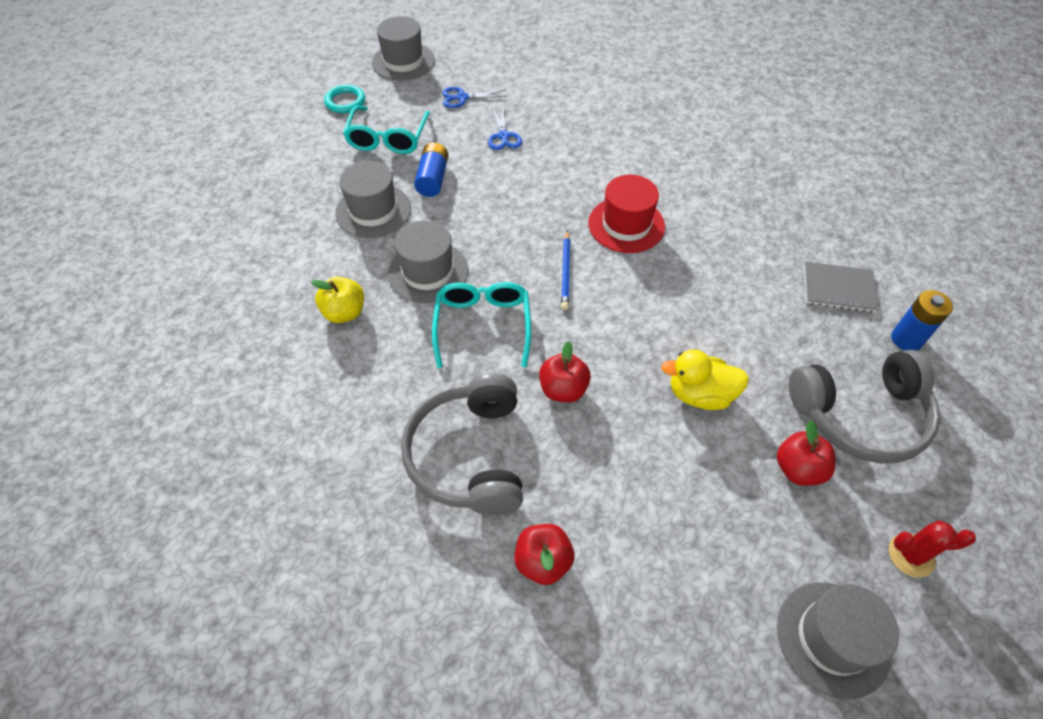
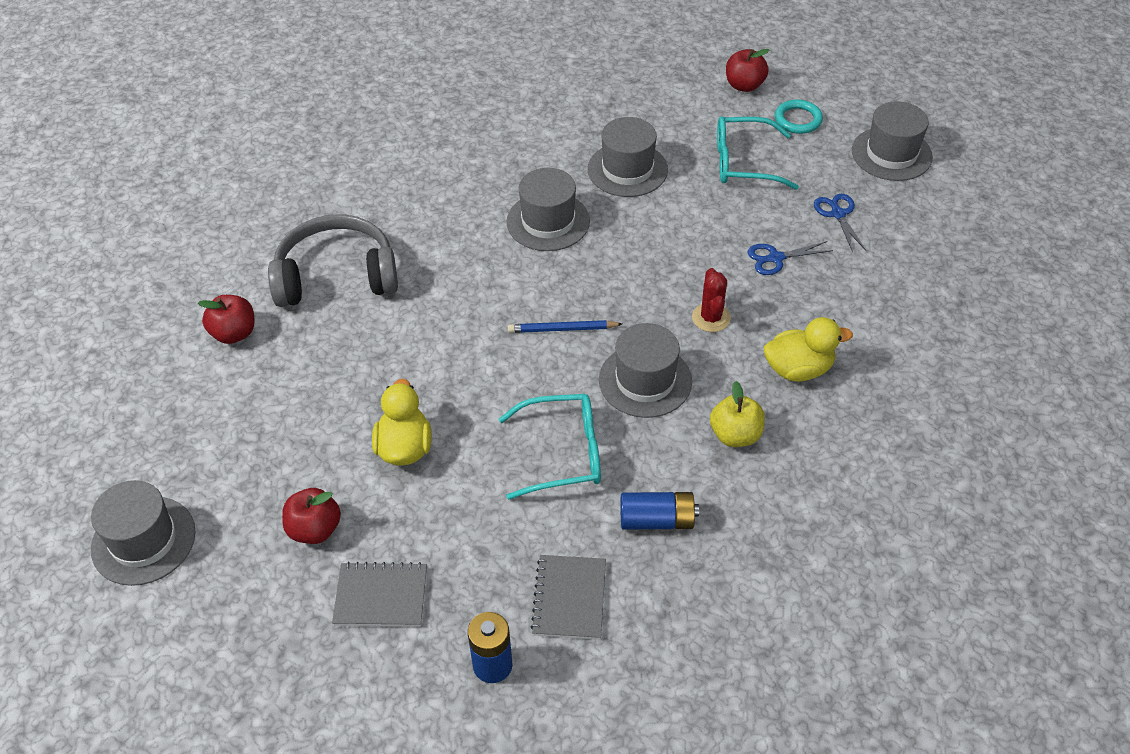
camera: 85 degrees right, 5 degrees down
(344, 312) = (490, 172): yellow apple -> yellow apple (735, 435)
(433, 179) = (686, 207): blue battery -> blue battery (657, 520)
(483, 325) = (482, 270): turquoise glasses -> turquoise glasses (563, 453)
(563, 389) = (408, 336): red apple -> red apple (744, 85)
(618, 141) = (798, 369): none -> yellow duck
(626, 225) = (645, 380): red hat -> grey hat
(860, 415) = (381, 596): grey headphones -> grey notebook
(911, 555) = (215, 619): red cactus -> red cactus (711, 318)

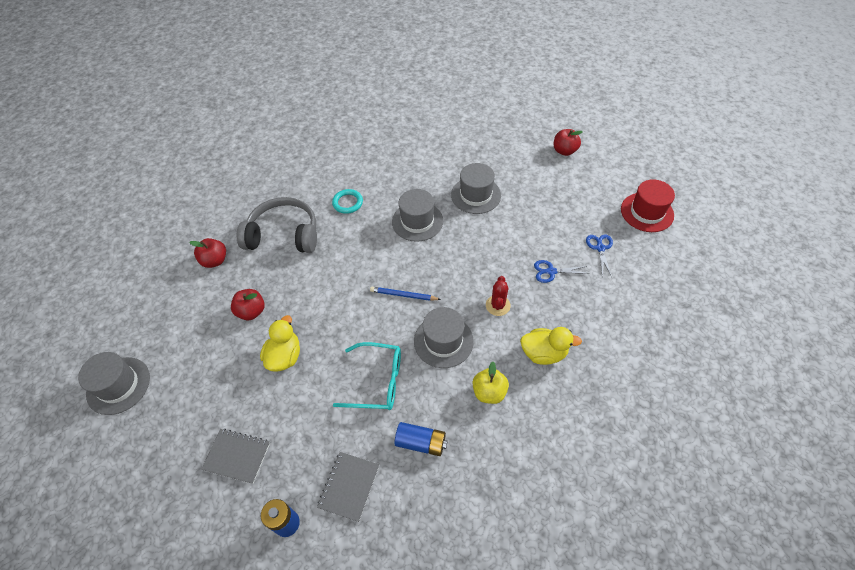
camera: 15 degrees right, 5 degrees up
(315, 529) = (215, 400): red apple -> red apple (251, 311)
(744, 162) = (549, 202): turquoise glasses -> none
(798, 120) = (592, 179): turquoise ring -> turquoise ring (348, 203)
(891, 154) = (647, 212): grey hat -> red hat

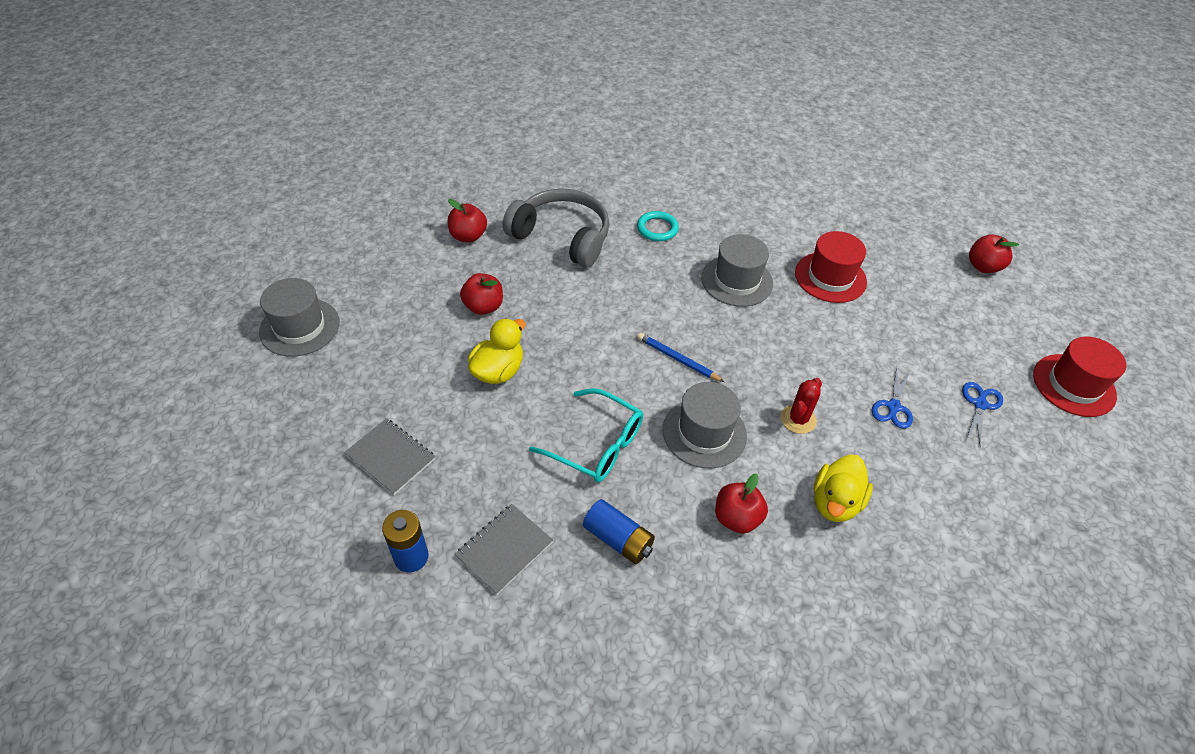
camera: 20 degrees right, 5 degrees down
(476, 195) = (830, 277): grey hat -> red hat
(489, 392) = (736, 518): yellow apple -> red apple
(543, 353) = (835, 502): yellow duck -> yellow duck turned 90 degrees clockwise
(551, 271) = (893, 407): blue scissors -> blue scissors turned 90 degrees counterclockwise

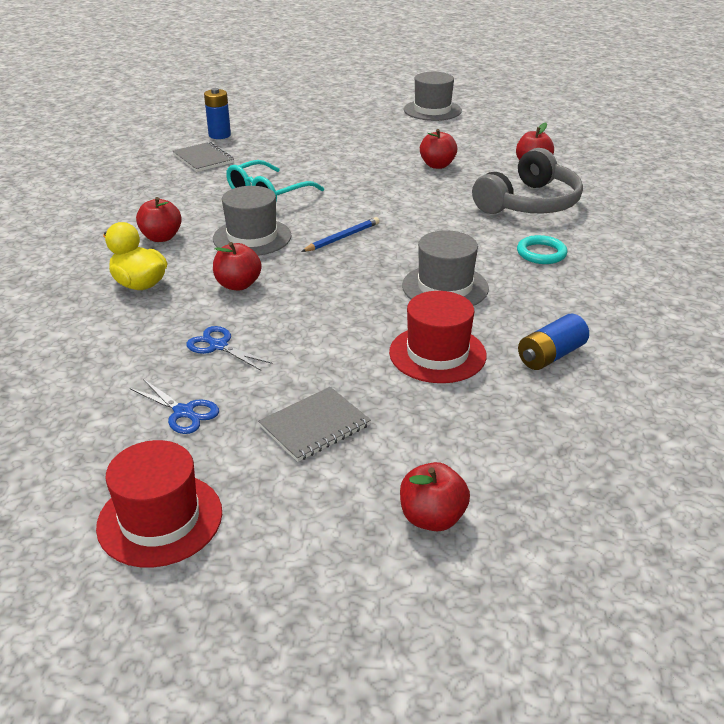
camera: 105 degrees right, 15 degrees down
(390, 457) = (299, 132): grey notebook -> grey notebook (314, 426)
(498, 371) = (362, 166): yellow duck -> none
(618, 539) = (181, 192): blue battery -> blue battery (551, 355)
(798, 419) = (238, 285): red cactus -> red apple

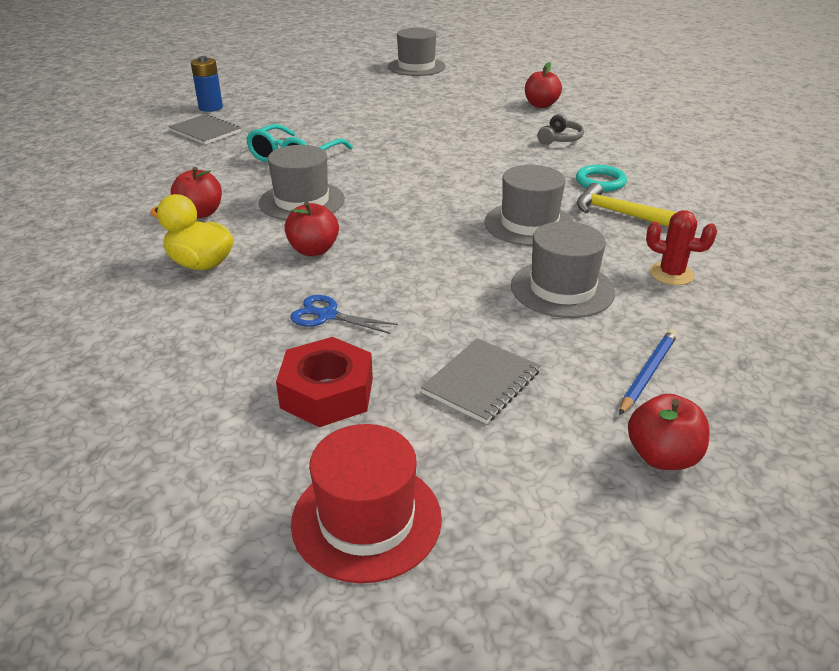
camera: 15 degrees left, 0 degrees up
(183, 412) = (327, 393): blue scissors -> red nut
(342, 237) = (397, 190): blue pencil -> blue pencil (648, 373)
(437, 165) = (451, 114): red apple -> none
(437, 354) = (562, 289): red hat -> grey hat
(529, 203) = (559, 139): grey headphones -> grey headphones, size x0.45
(538, 287) = (618, 213): none -> yellow hammer
(551, 355) = (671, 274): blue battery -> red cactus

